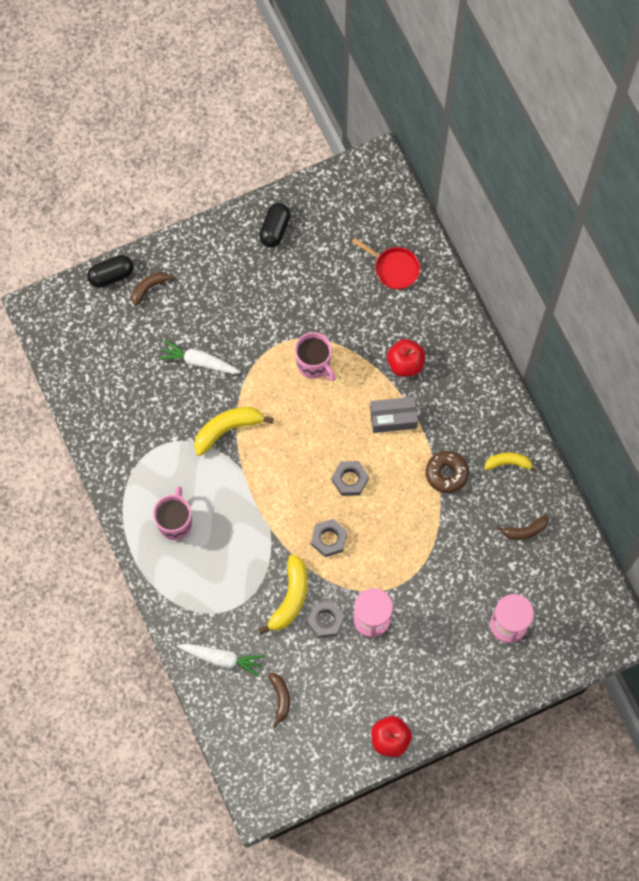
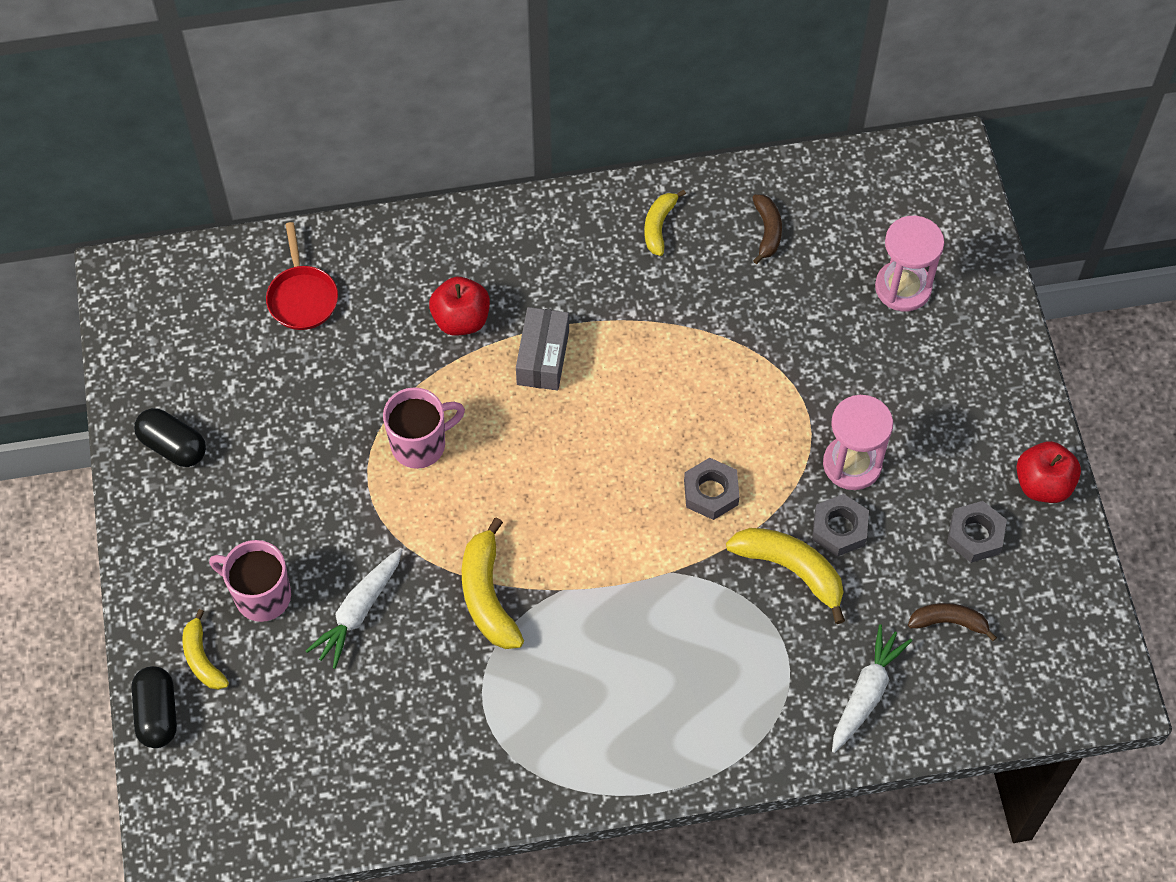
camera: 75 degrees left, 10 degrees down
(149, 288) = (202, 658): brown banana -> yellow banana
(175, 522) = (621, 711): pink mug -> pink mug (261, 595)
(350, 479) = (623, 440): grey nut -> grey nut (975, 535)
(394, 268) = (302, 297): red pan -> red pan turned 120 degrees clockwise
(446, 473) = (652, 309): brown donut -> none

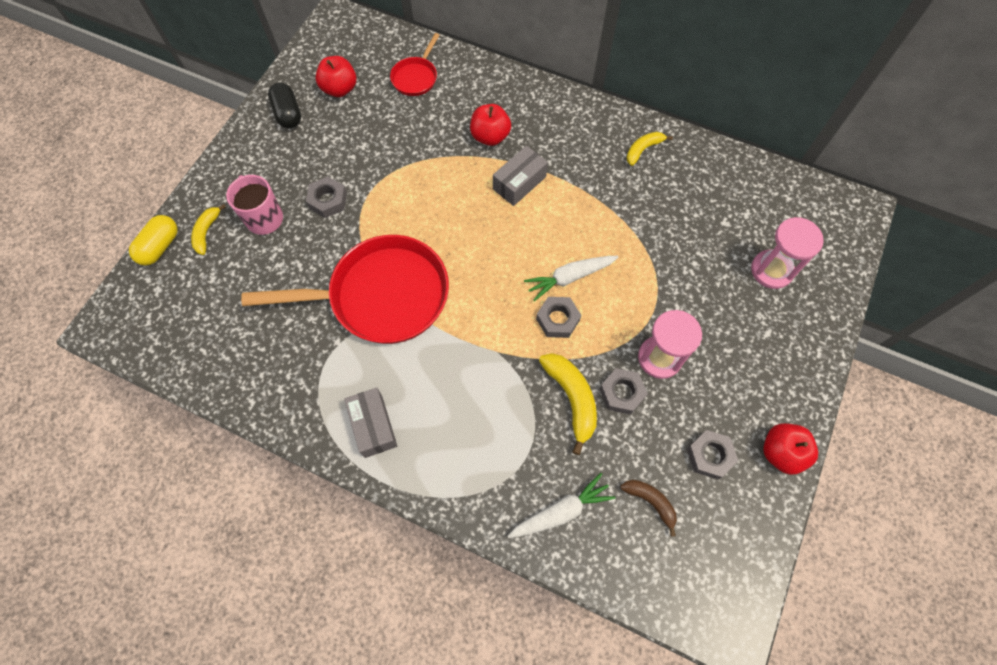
camera: 35 degrees right, 5 degrees up
(157, 714) = (160, 247): black capsule -> yellow capsule
(214, 372) = (340, 89): none -> red apple
(323, 524) = (328, 200): none -> grey nut
(358, 612) = (306, 259): white carrot -> white carrot (569, 278)
(420, 444) = (414, 189): pink mug -> none
(487, 595) = (381, 296): yellow banana -> red pan
(598, 742) = (373, 426): none -> grey box
(767, 231) = (707, 189): brown banana -> none

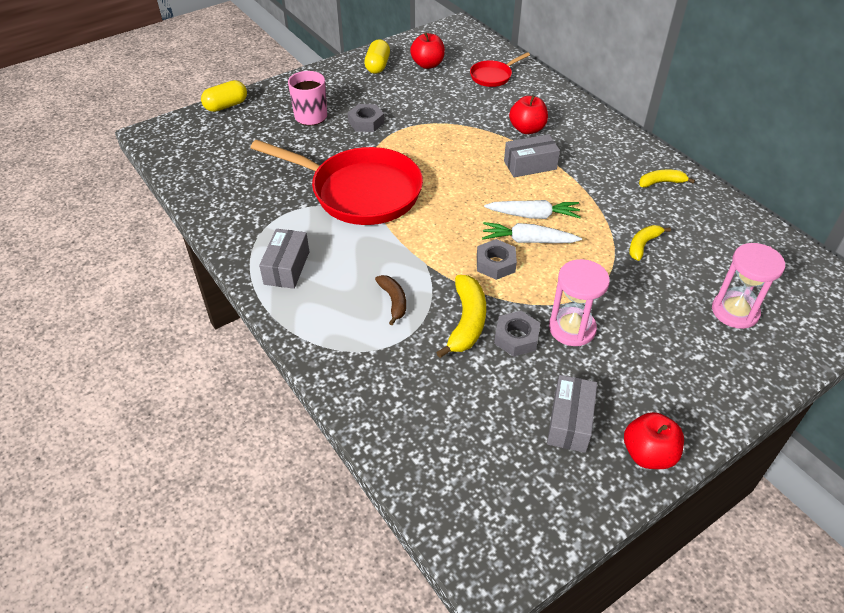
camera: 30 degrees right, 20 degrees down
(207, 232) = (264, 109): yellow banana -> yellow banana (643, 245)
(288, 114) = (377, 66): black capsule -> yellow capsule
(561, 511) = (395, 396): white carrot -> white carrot (533, 215)
(650, 502) = (484, 429): brown banana -> brown banana (393, 301)
(709, 456) = (569, 422): grey nut -> grey box

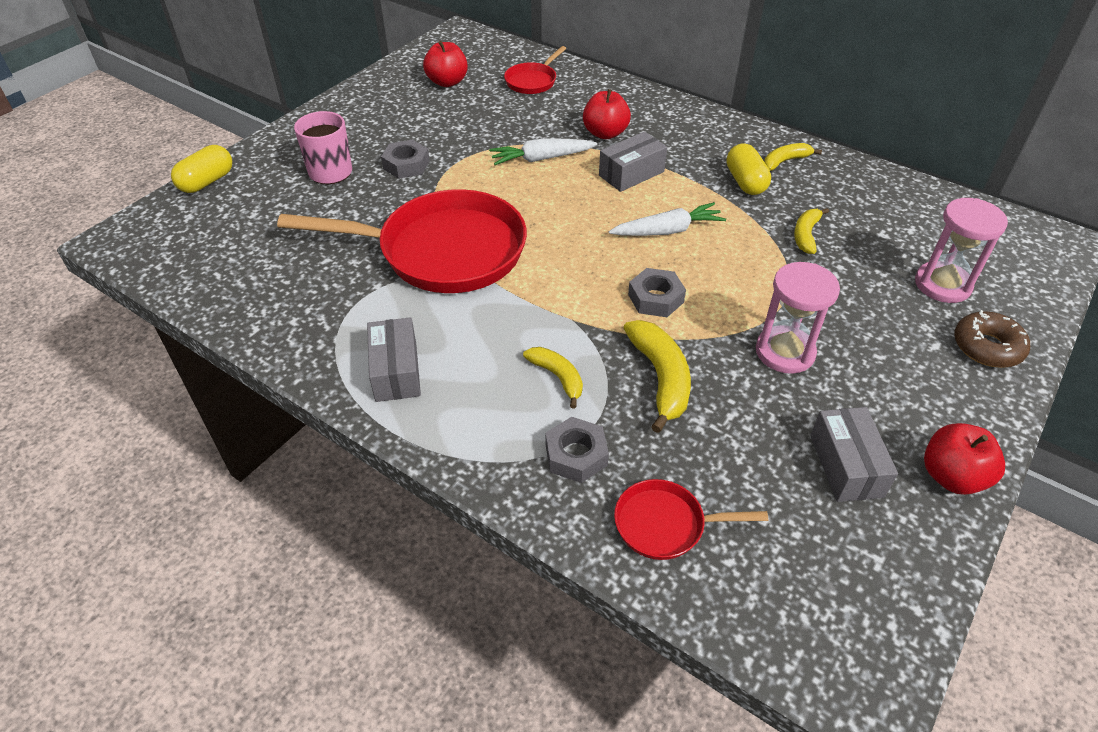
camera: 20 degrees left, 0 degrees up
(377, 66) = (385, 95): yellow capsule -> yellow capsule (745, 182)
(393, 301) = (558, 377): brown banana -> yellow banana
(414, 421) = (665, 524): none -> red pan
(516, 338) = (729, 381): grey nut -> grey nut (576, 455)
(527, 240) = (677, 261): white carrot -> white carrot (541, 159)
(741, 369) = (987, 347): none -> brown donut

